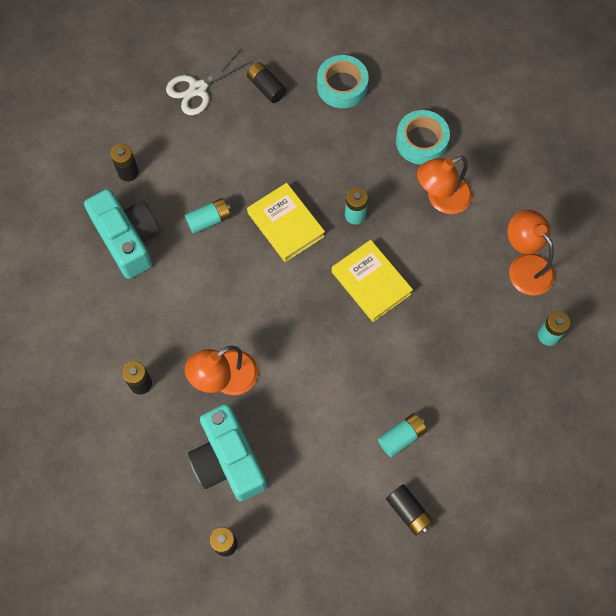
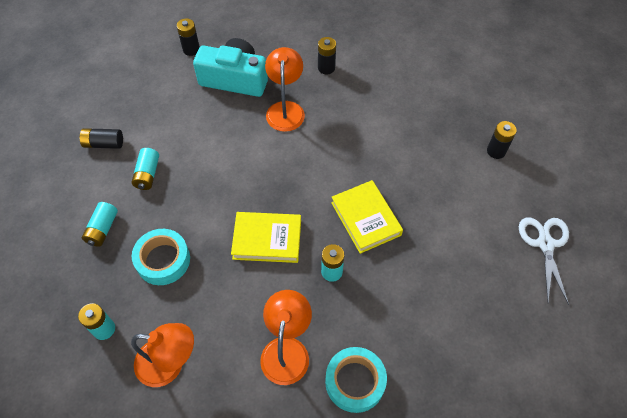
camera: 130 degrees right, 10 degrees down
(128, 239) = (438, 119): turquoise camera -> none
(209, 220) = (412, 174): turquoise battery -> turquoise battery (102, 229)
(266, 87) = (510, 296): black battery -> none
(286, 225) = (366, 219): yellow book -> yellow book turned 60 degrees clockwise
(342, 86) = (466, 360): turquoise tape -> turquoise tape (163, 260)

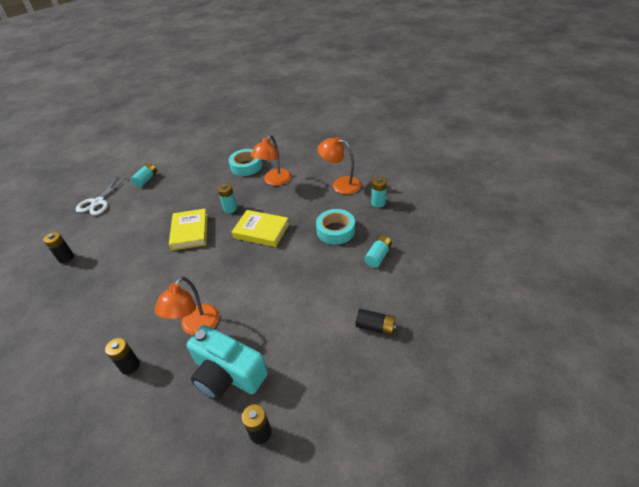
camera: 160 degrees left, 15 degrees down
(147, 174) = (337, 291): turquoise battery -> turquoise battery (146, 180)

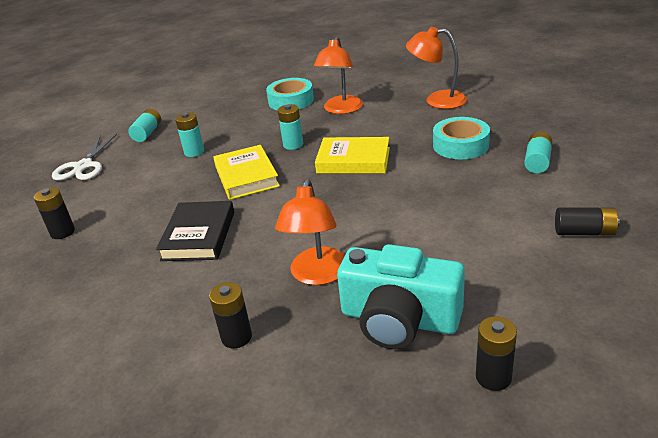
camera: 10 degrees left, 10 degrees down
(141, 278) = (199, 235): none -> black book
(378, 203) = (501, 111): turquoise battery -> turquoise battery (194, 152)

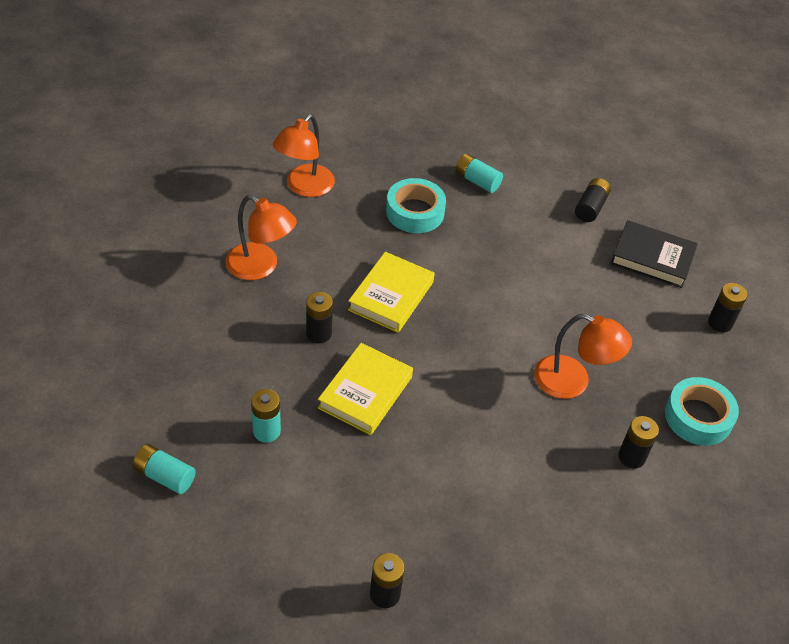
camera: 80 degrees left, 15 degrees up
(83, 166) = (215, 564): white scissors -> none
(199, 235) = (464, 458): black book -> black book (652, 258)
(246, 176) = (365, 392): yellow book -> yellow book turned 60 degrees counterclockwise
(291, 101) = (193, 303): turquoise tape -> turquoise tape (698, 417)
(293, 145) = (318, 333): turquoise battery -> black battery
(399, 319) = (647, 349): turquoise camera -> none

